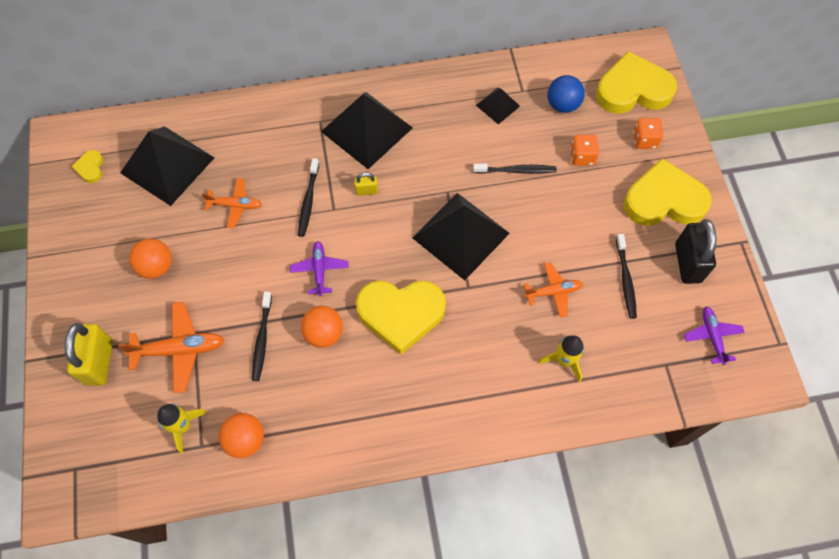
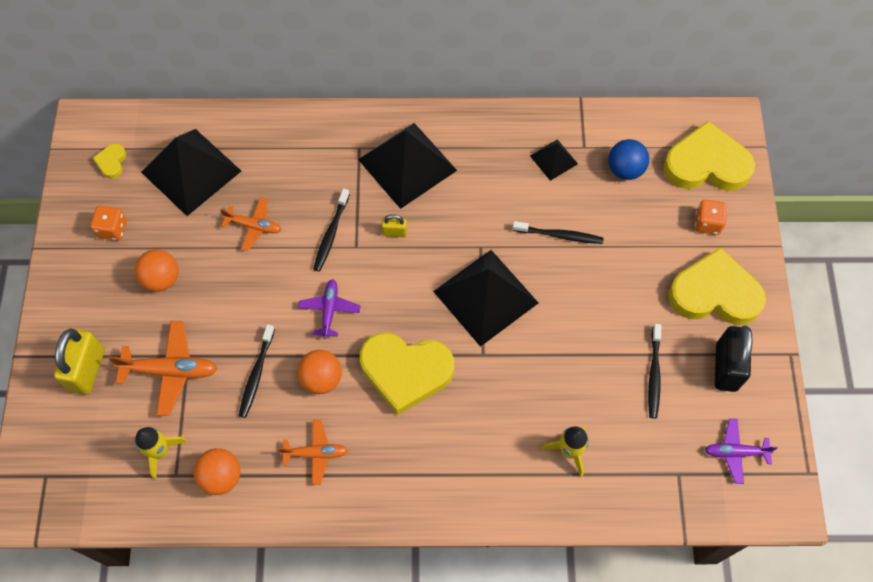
camera: 10 degrees right, 0 degrees up
(553, 292) = (572, 375): orange plane -> orange plane (316, 453)
(582, 156) = (634, 231): orange dice -> orange dice (112, 229)
(712, 336) = (735, 452): purple plane -> purple plane turned 90 degrees counterclockwise

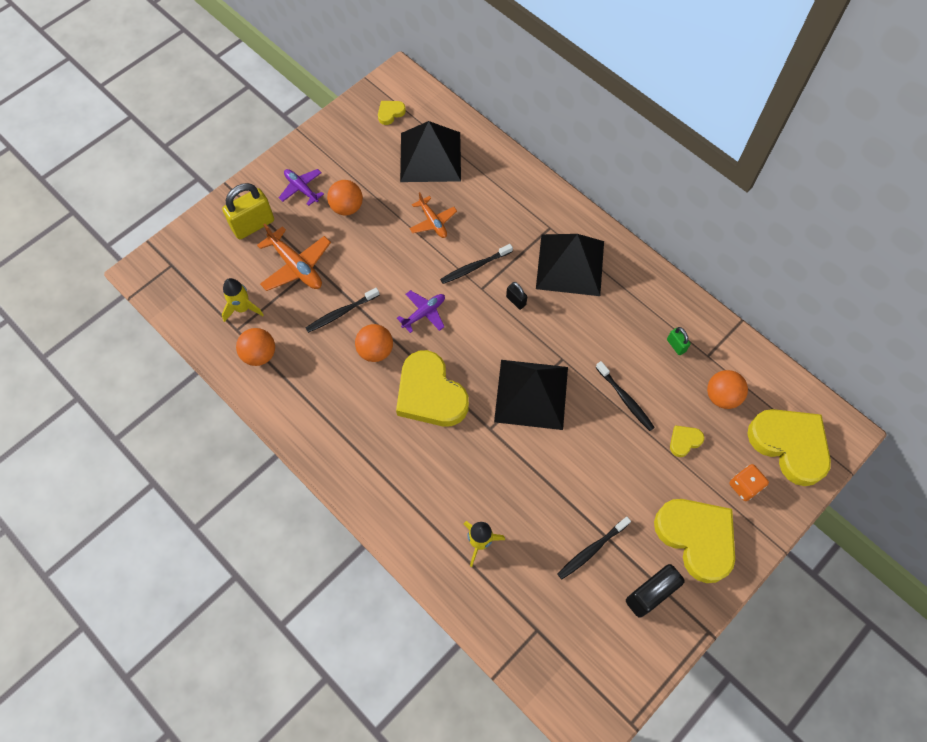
camera: 45 degrees right, 0 degrees up
(112, 229) = (350, 154): orange dice -> none
(316, 453) = (325, 392): orange plane -> none
(394, 232) = (516, 301): yellow padlock -> black padlock
(553, 159) = (676, 345): black pyramid -> green padlock
(625, 169) = (722, 396): blue ball -> orange ball
(633, 228) = (684, 441): none -> yellow heart
(735, 452) = (593, 656): purple plane -> purple plane (301, 189)

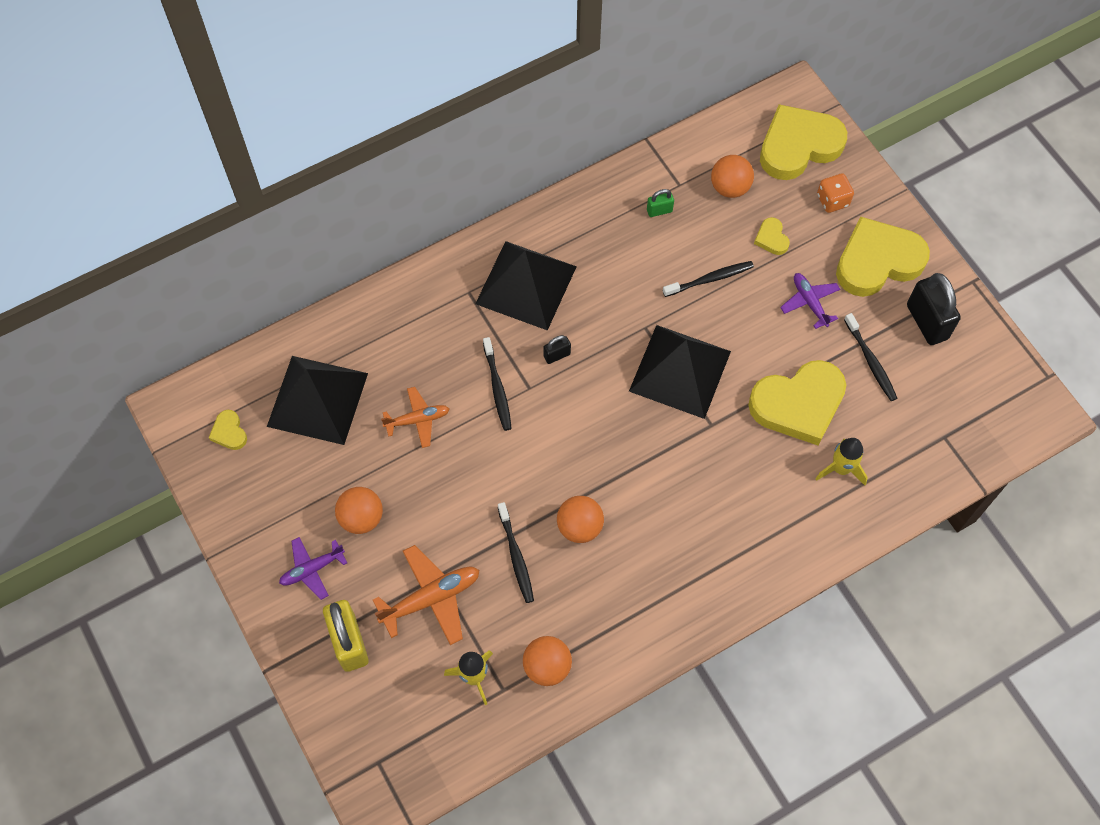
camera: 75 degrees left, 0 degrees up
(424, 313) = (544, 460): purple plane -> purple plane (809, 302)
(430, 394) = (652, 478): yellow heart -> yellow heart (798, 404)

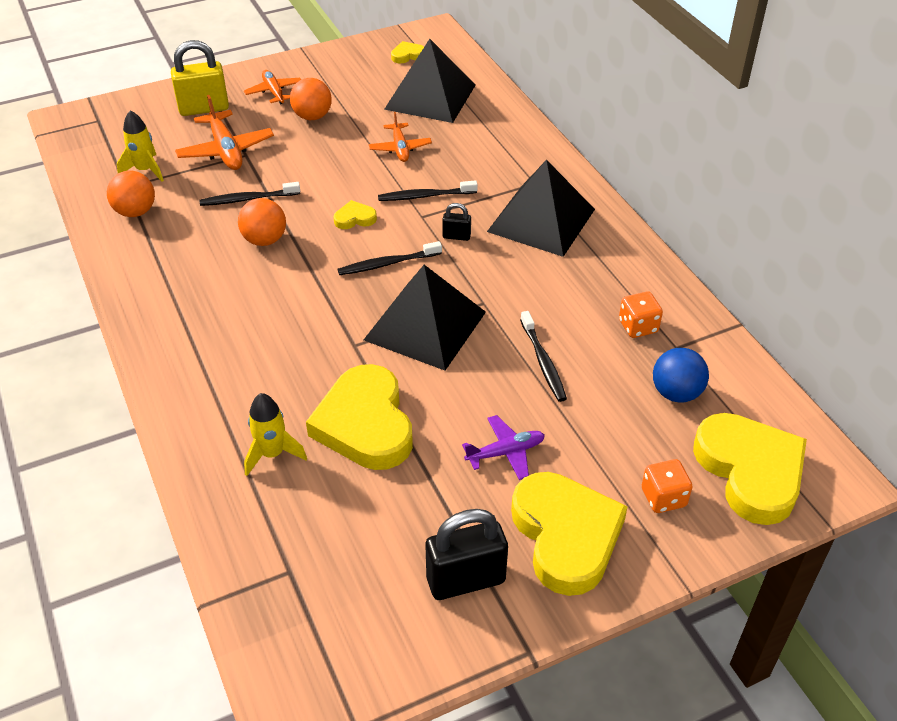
camera: 95 degrees right, 20 degrees down
(312, 569) = (274, 92): purple plane -> orange plane
(557, 355) = (456, 236): black padlock -> black padlock turned 60 degrees counterclockwise
(659, 211) = (638, 326): green padlock -> orange dice
(730, 187) = (676, 393): orange ball -> blue ball
(771, 238) = (601, 425): yellow heart -> yellow heart (355, 218)
(870, 361) = (413, 505): black toothbrush -> black toothbrush (387, 264)

